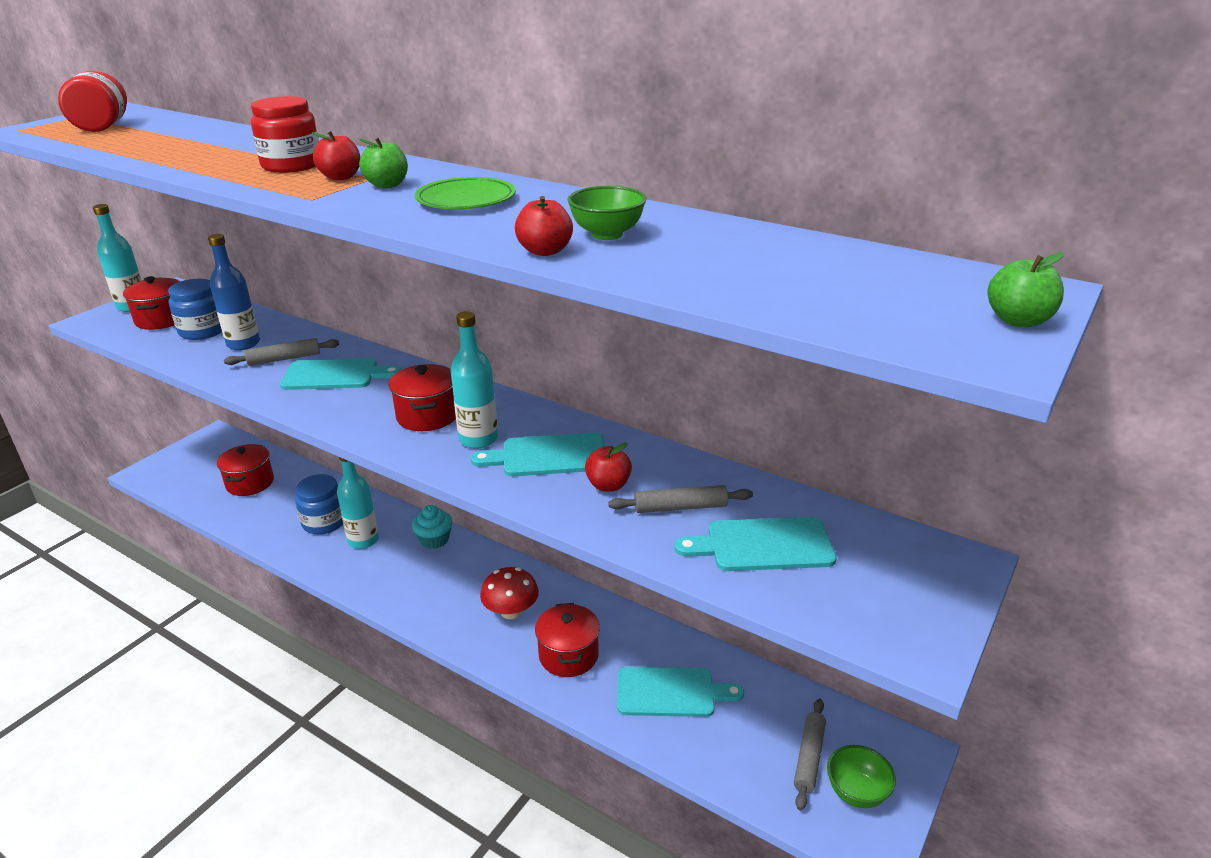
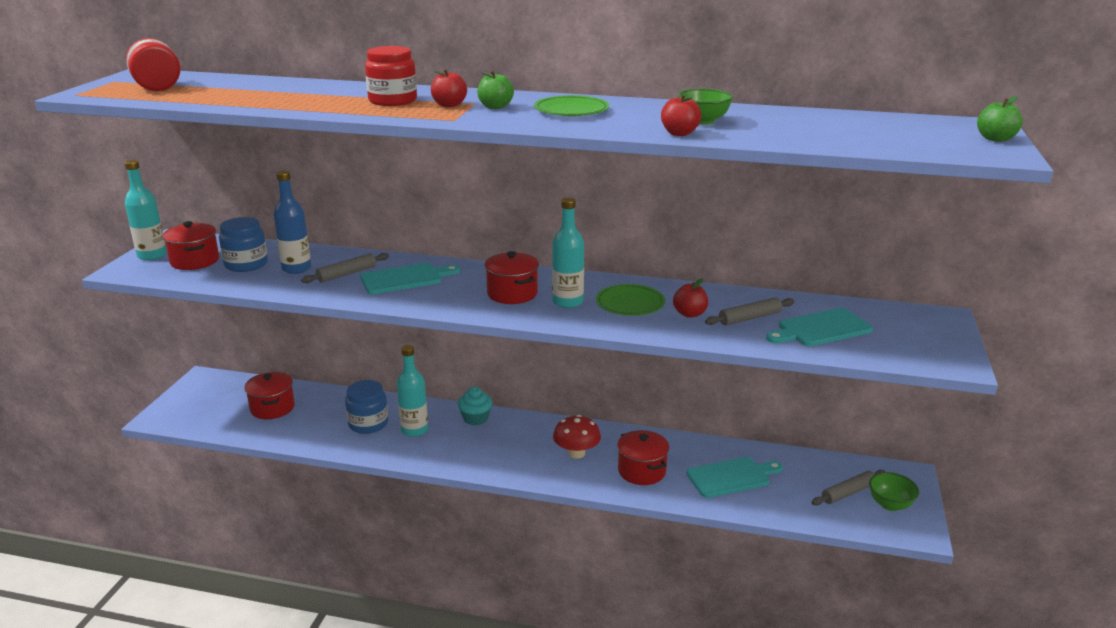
camera: 20 degrees left, 5 degrees down
(548, 456) = (630, 304): turquoise cutting board -> green plate
(809, 757) = (848, 493): grey rolling pin -> grey rolling pin turned 60 degrees clockwise

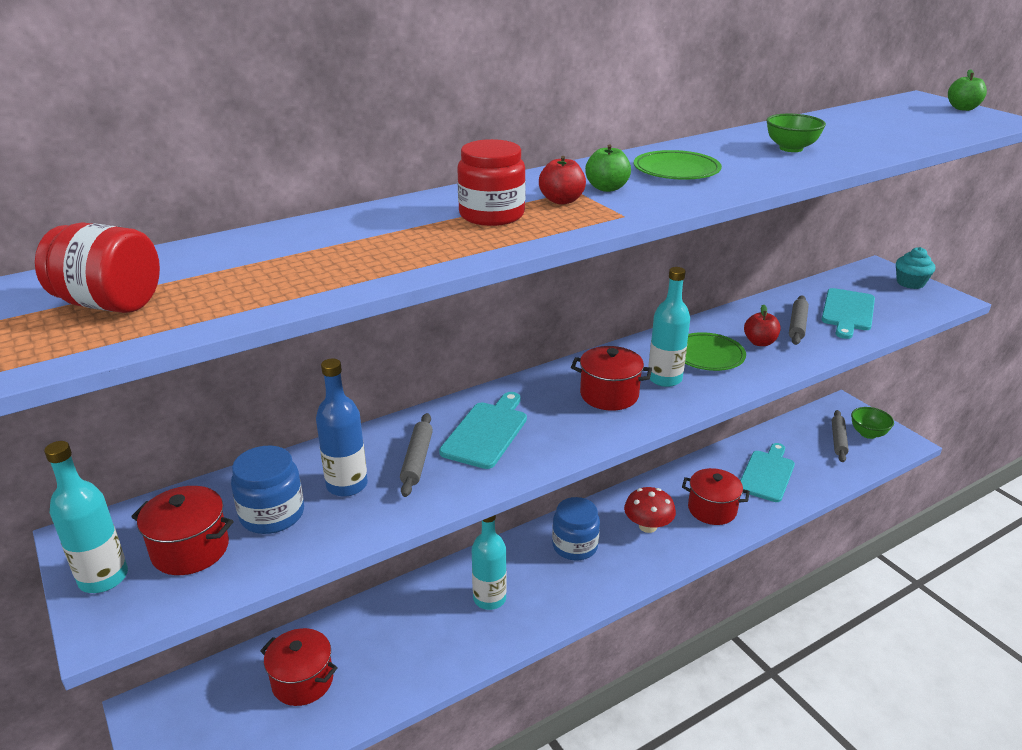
camera: 45 degrees left, 5 degrees up
(368, 423) = (436, 624): blue jar -> blue jar (575, 546)
(475, 418) = (522, 549): turquoise cupcake -> turquoise cupcake (910, 283)
(679, 133) = (817, 166): red apple -> none

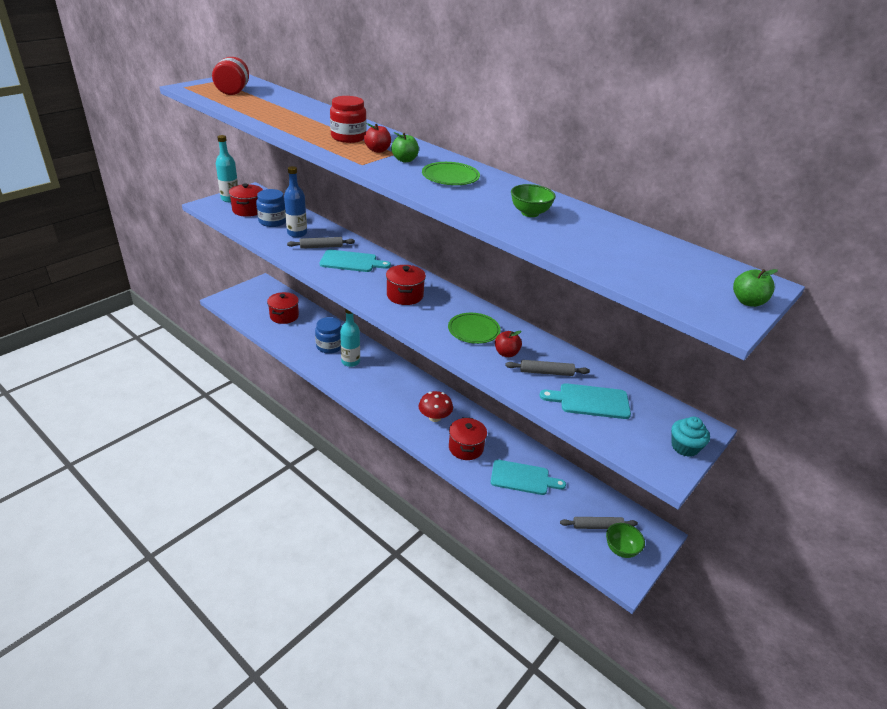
camera: 70 degrees right, 5 degrees up
(575, 546) = (404, 388): blue jar -> blue jar (329, 346)
(664, 378) = (433, 314): turquoise bottle -> none

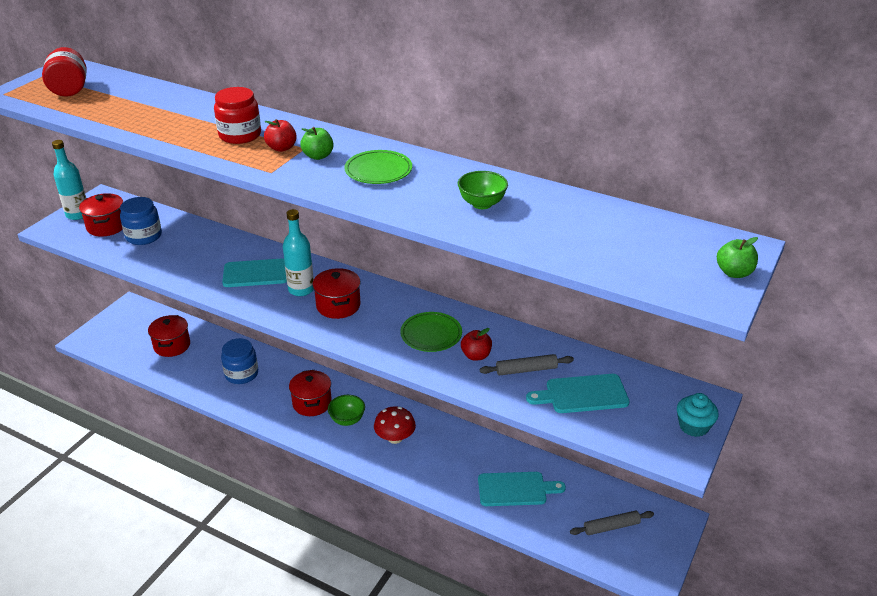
camera: 10 degrees left, 0 degrees up
(297, 233) = (180, 247): blue bottle -> none
(321, 247) = (216, 260): grey rolling pin -> none
(350, 361) = (273, 389): turquoise bottle -> turquoise bottle (301, 289)
(466, 448) = (441, 467): red pot -> red pot (312, 403)
(621, 549) = (642, 547): green bowl -> green bowl (347, 420)

